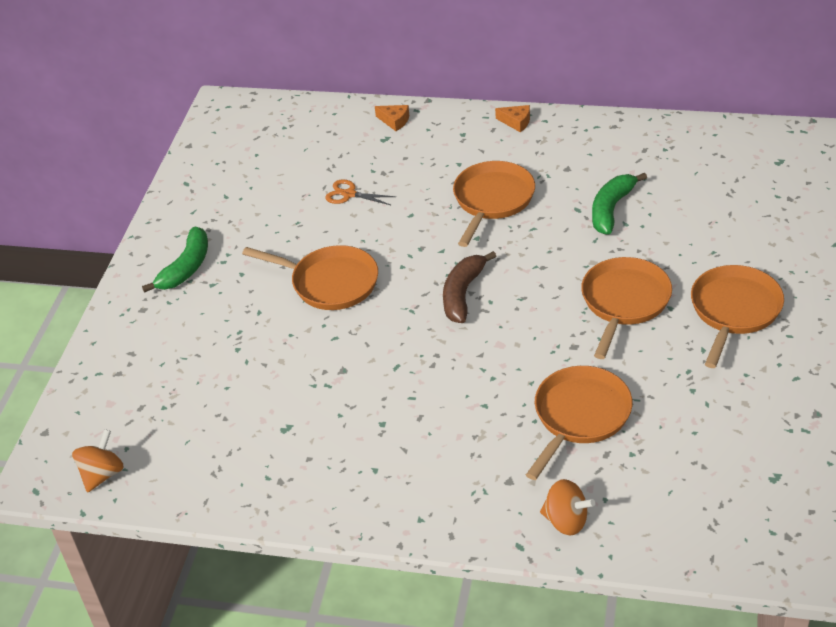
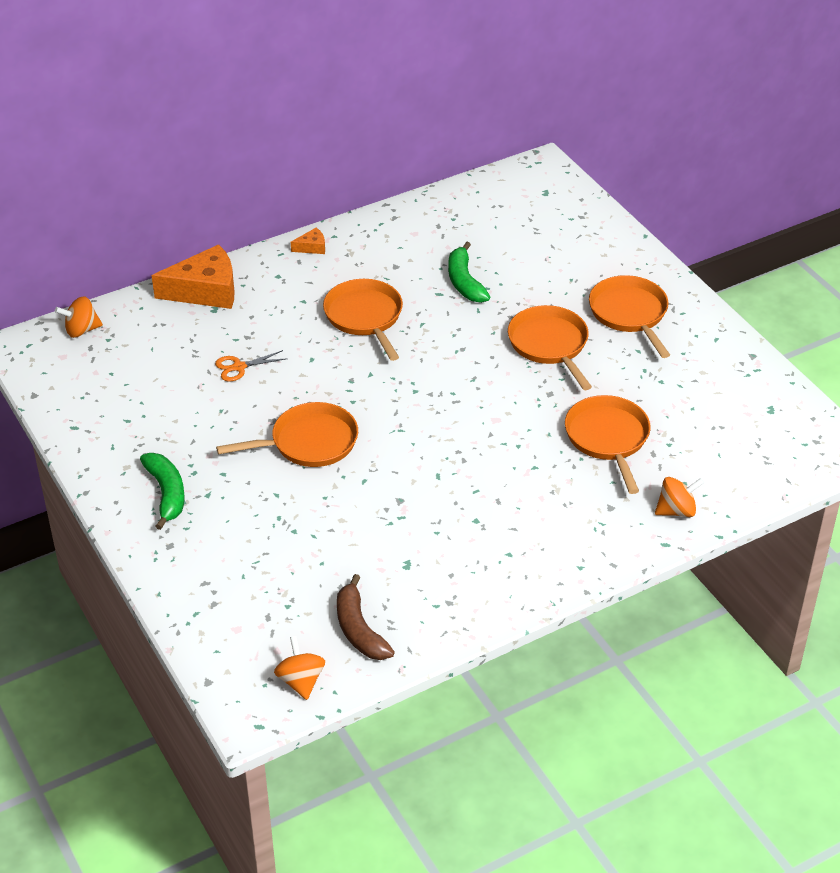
camera: 45 degrees left, 0 degrees up
(274, 112) = (81, 330): none -> orange spinning top
(394, 121) = (205, 290): orange cheese -> orange cheese, size x2.27
(463, 294) = (425, 398): brown banana -> brown banana (359, 629)

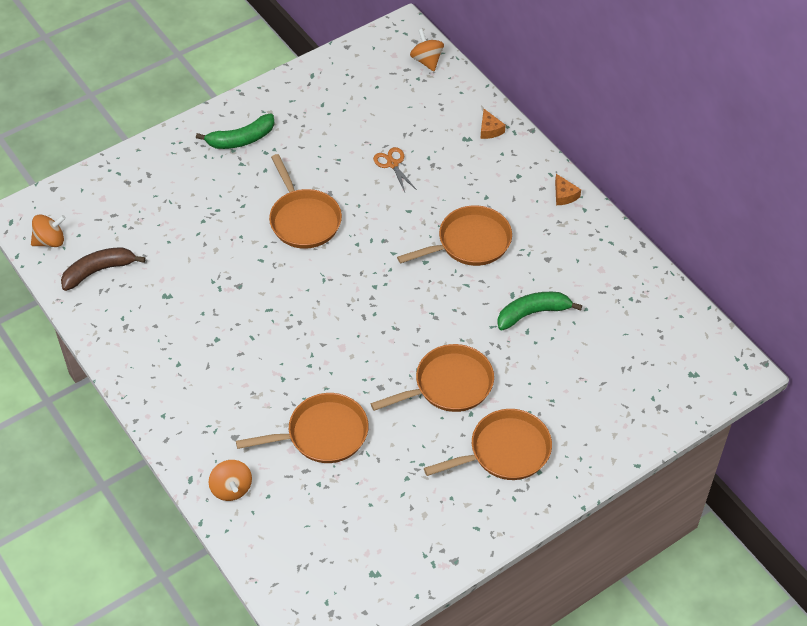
camera: 85 degrees right, 10 degrees up
(205, 290) = (489, 129): orange cheese -> orange cheese, size x0.44

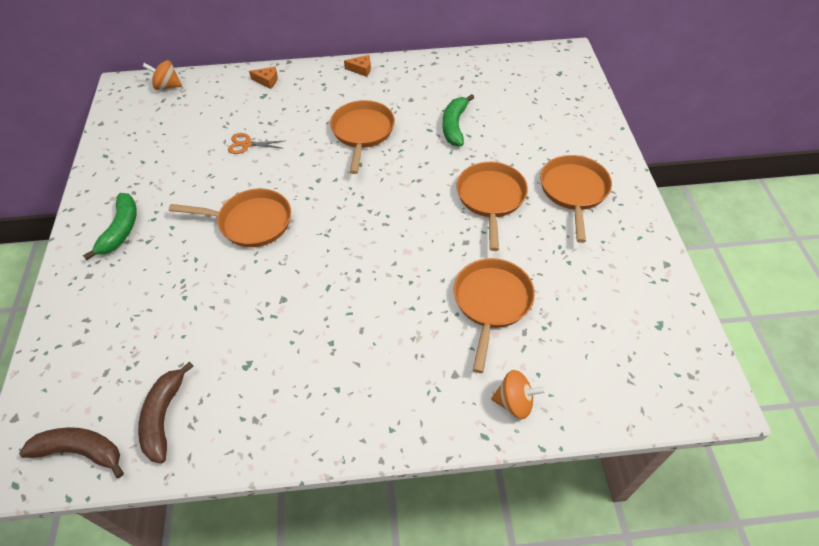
camera: 60 degrees left, 0 degrees up
(50, 241) = (81, 451): orange spinning top -> brown banana

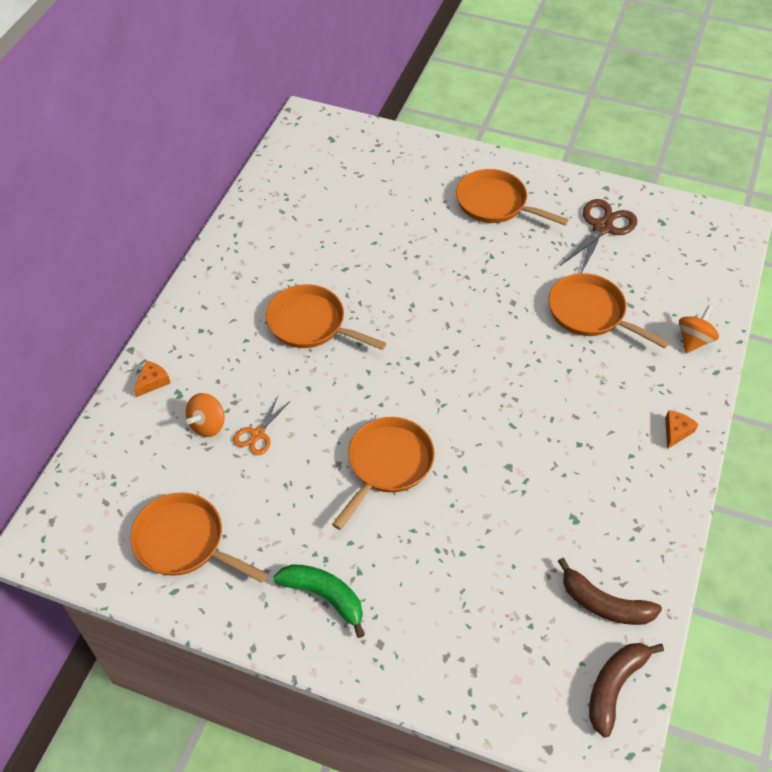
camera: 65 degrees left, 0 degrees up
(167, 86) = (79, 491): orange spinning top -> orange spinning top (207, 425)
(361, 69) = (201, 287): orange cheese -> orange cheese (676, 431)
(454, 126) = (353, 247): green banana -> none
(491, 199) = (470, 262): orange pan -> orange pan (185, 542)
(609, 277) = (602, 227): none -> brown scissors

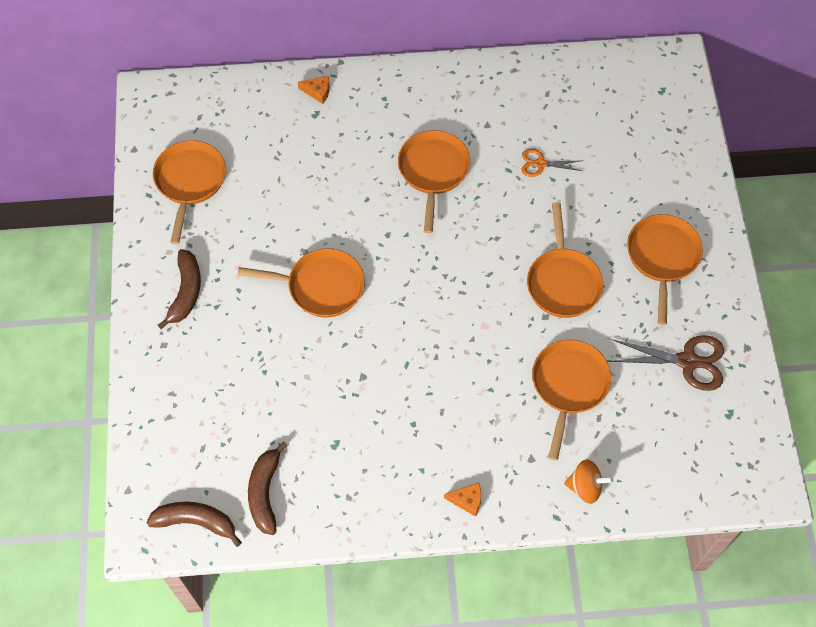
camera: 65 degrees right, 10 degrees up
(207, 425) = (296, 147): orange spinning top -> none
(258, 434) = (304, 184): orange scissors -> orange scissors (540, 164)
(324, 596) = (186, 292): green banana -> brown banana
(483, 276) = (563, 281): none -> orange pan

